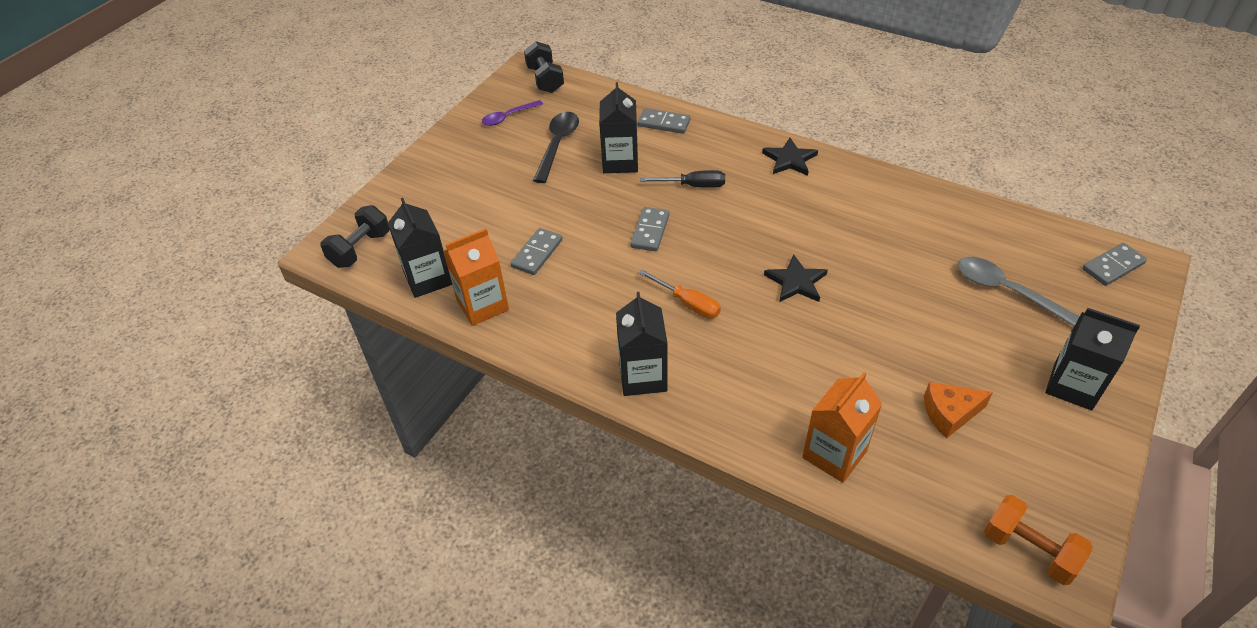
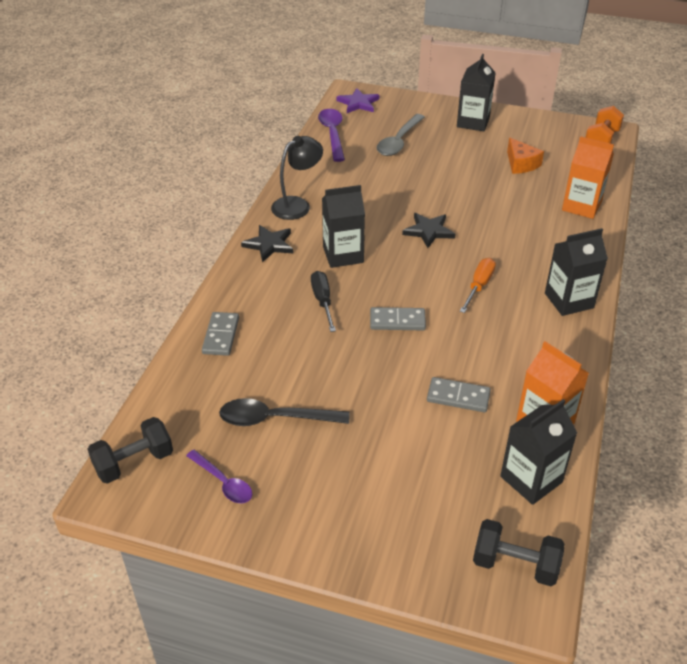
camera: 105 degrees left, 5 degrees down
(620, 162) = (296, 359): black carton -> black carton (343, 255)
(859, 185) = (297, 205): none -> black lamp
(1021, 230) = (332, 134): none -> purple spoon
(1113, 266) = (358, 103): grey domino -> purple star

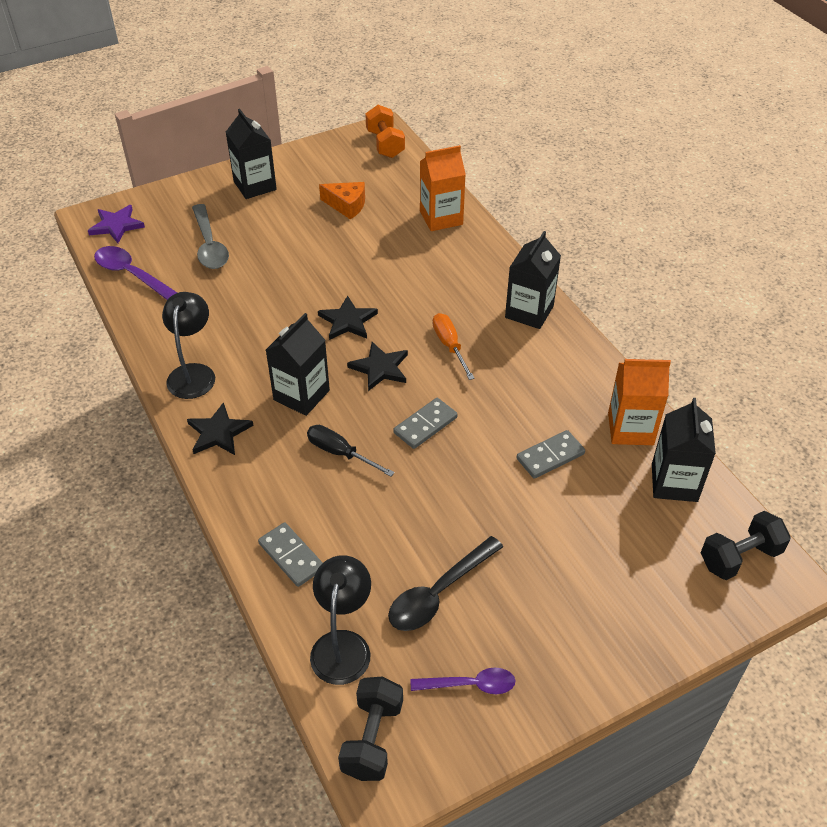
camera: 45 degrees left, 5 degrees up
(185, 402) = (343, 645): none -> black lamp
(413, 270) = (380, 368): none -> black star

